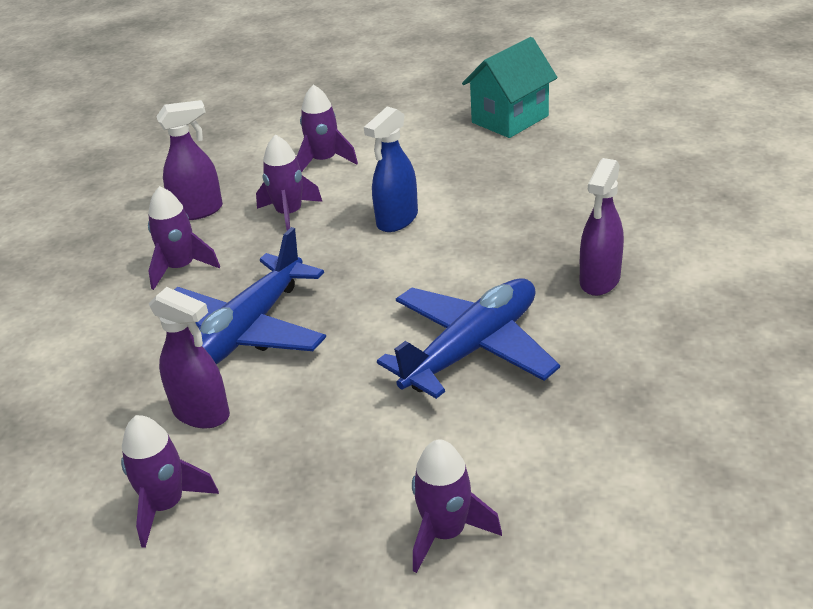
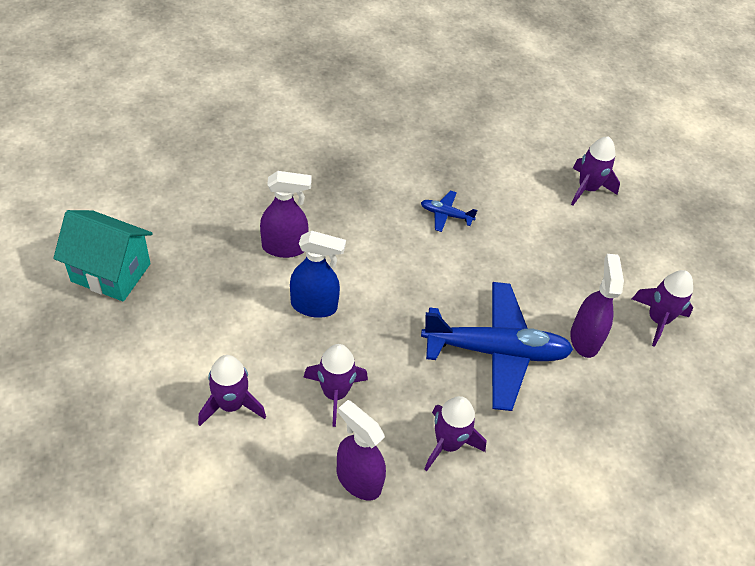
camera: 125 degrees left, 15 degrees up
(472, 349) = (446, 215): blue plane -> blue plane, size x0.42
(599, 280) = (344, 167): purple spray bottle -> purple spray bottle (285, 247)

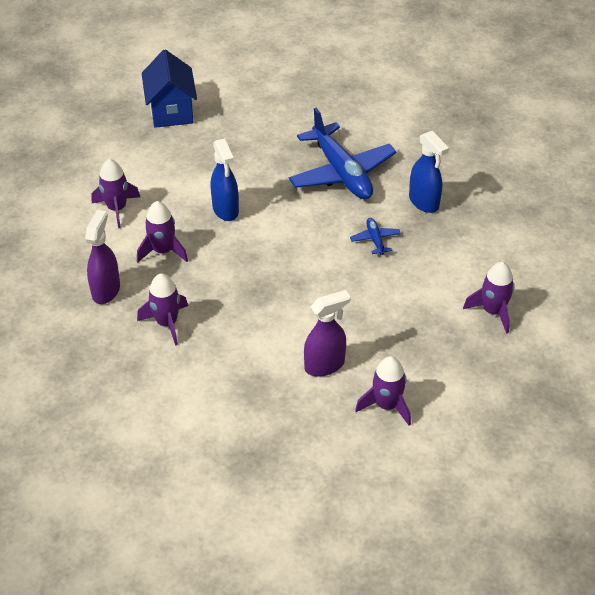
camera: 65 degrees right, 5 degrees down
(111, 272) = (171, 111): turquoise house -> blue house
(285, 247) = (263, 173): purple spray bottle -> none
(423, 156) = (424, 202): none -> blue spray bottle
(495, 351) = (267, 318): blue plane -> blue plane (341, 172)

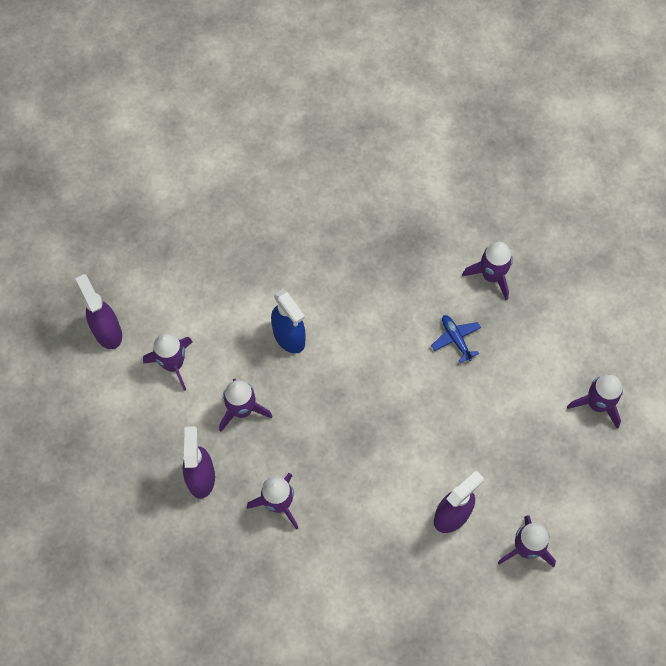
camera: 15 degrees left, 20 degrees up
(71, 177) = (107, 332): none -> purple spray bottle
(171, 111) = (184, 210): blue house -> none
(341, 172) = (395, 255): blue plane -> none
(424, 202) = (491, 276): blue spray bottle -> purple rocket

